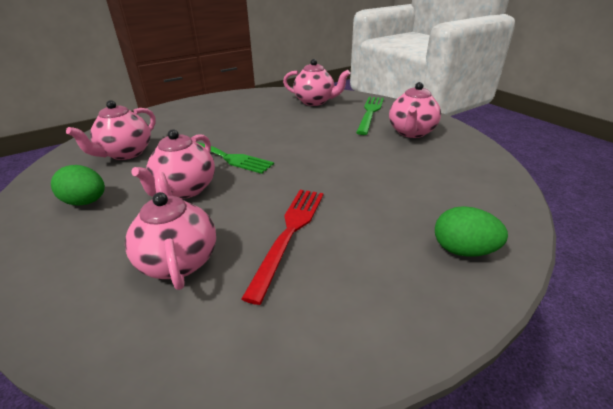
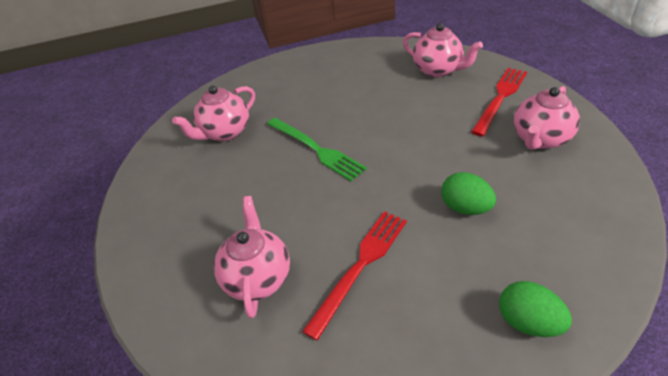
camera: 20 degrees right, 10 degrees up
(86, 202) = (187, 193): green egg -> green egg (465, 208)
(185, 190) = (274, 192): pink teapot -> none
(370, 113) = (500, 98): green fork -> red fork

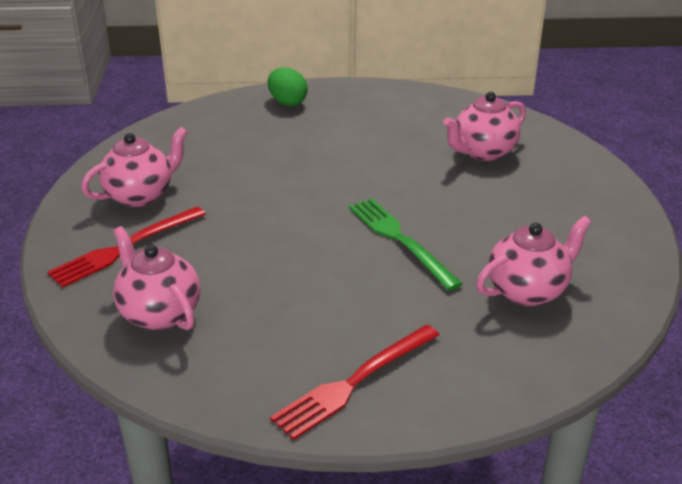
camera: 170 degrees left, 10 degrees down
(257, 277) = (483, 152): pink teapot -> pink teapot turned 45 degrees clockwise
(360, 266) = (391, 143): red fork -> red fork (355, 382)
(465, 208) = (274, 160): green egg -> none

